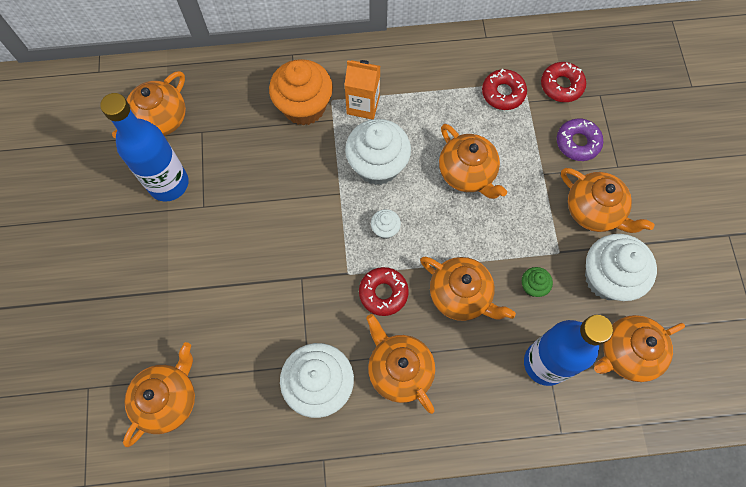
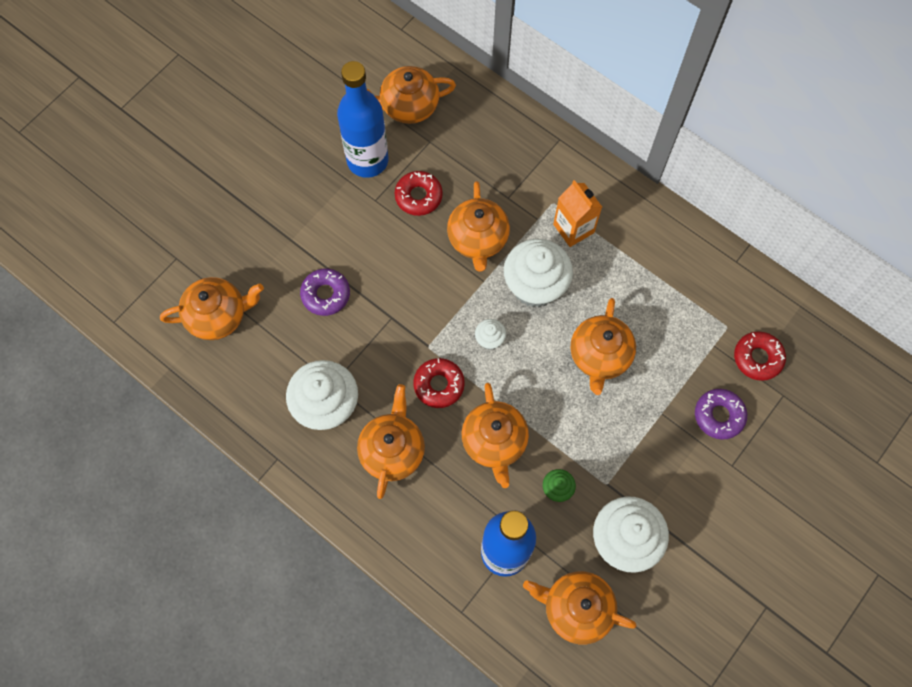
camera: 45 degrees right, 0 degrees up
(236, 306) = (326, 294): none -> purple donut
(304, 107) = (526, 190): orange cupcake -> none
(503, 93) = (699, 320): red donut -> red donut (418, 196)
(594, 211) = (671, 480): orange teapot -> orange teapot (478, 240)

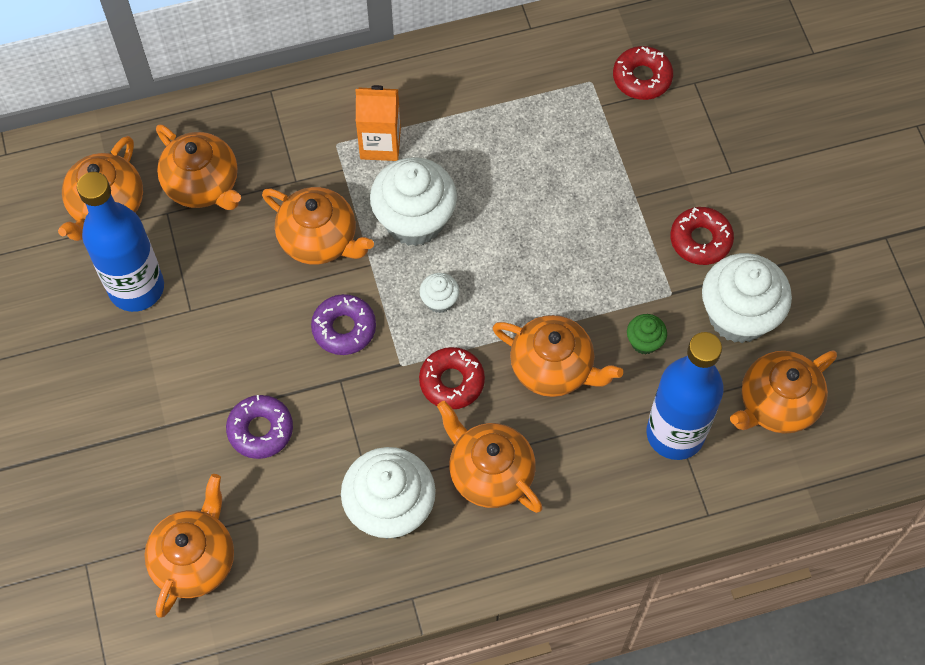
camera: 55 degrees left, 5 degrees down
(418, 196) = (222, 265): red donut -> red donut (700, 240)
(599, 356) = (535, 212): orange teapot -> orange teapot (203, 185)
(719, 415) = (674, 150): purple donut -> purple donut (344, 328)

